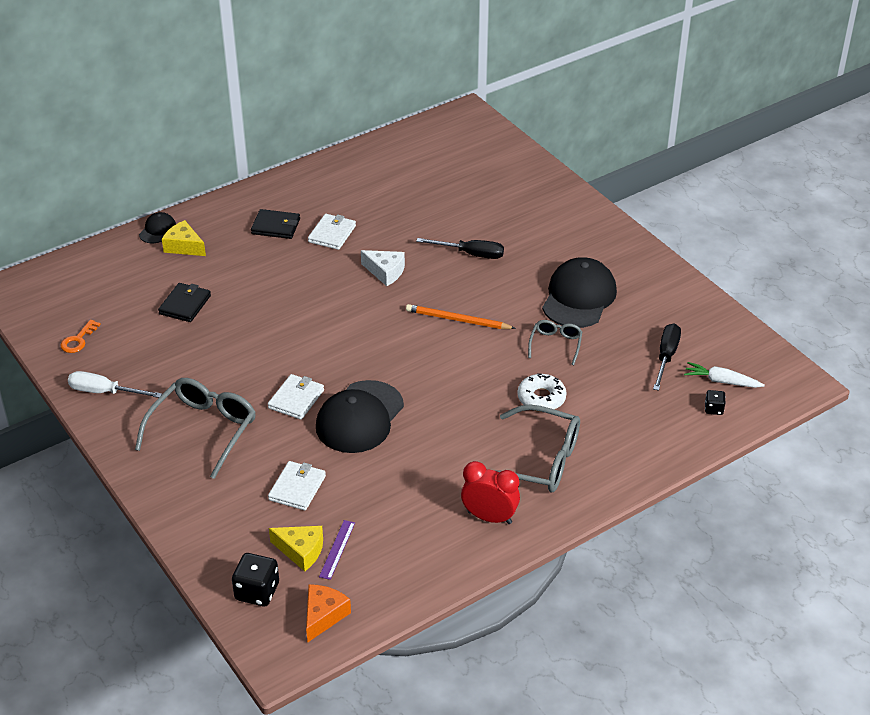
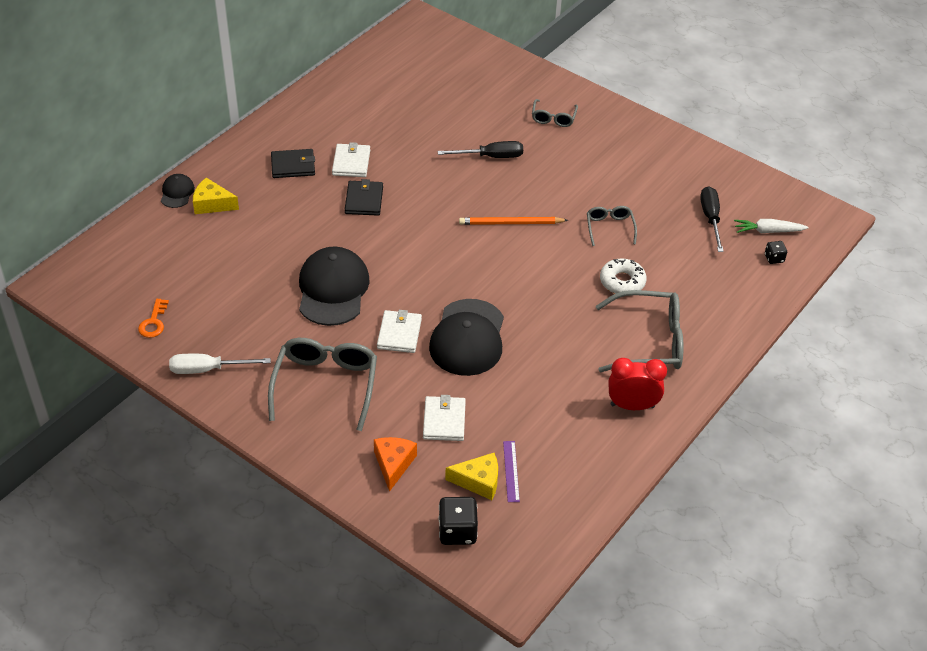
camera: 20 degrees left, 5 degrees up
(185, 305) = (243, 263): black wallet -> black wallet (364, 200)
(323, 616) = (530, 538): orange cheese -> orange cheese (393, 464)
(385, 272) = (421, 190): white cheese -> none
(553, 229) = (553, 118): none -> grey glasses
(579, 297) = (608, 178): black cap -> black cap (333, 289)

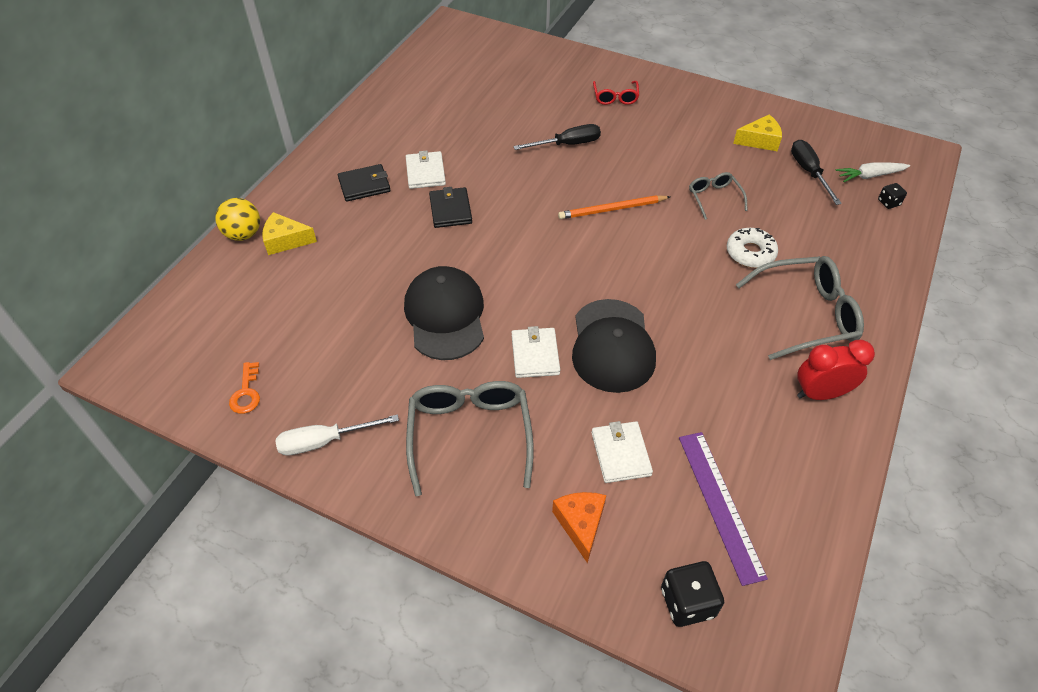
camera: 10 degrees left, 5 degrees up
(177, 193) = (243, 234): black cap -> yellow ball
(478, 481) = (688, 526): yellow cheese -> yellow cheese (760, 140)
(511, 471) = (720, 504): purple ruler -> purple ruler, size x1.83
(553, 118) = (615, 97): grey glasses -> red glasses

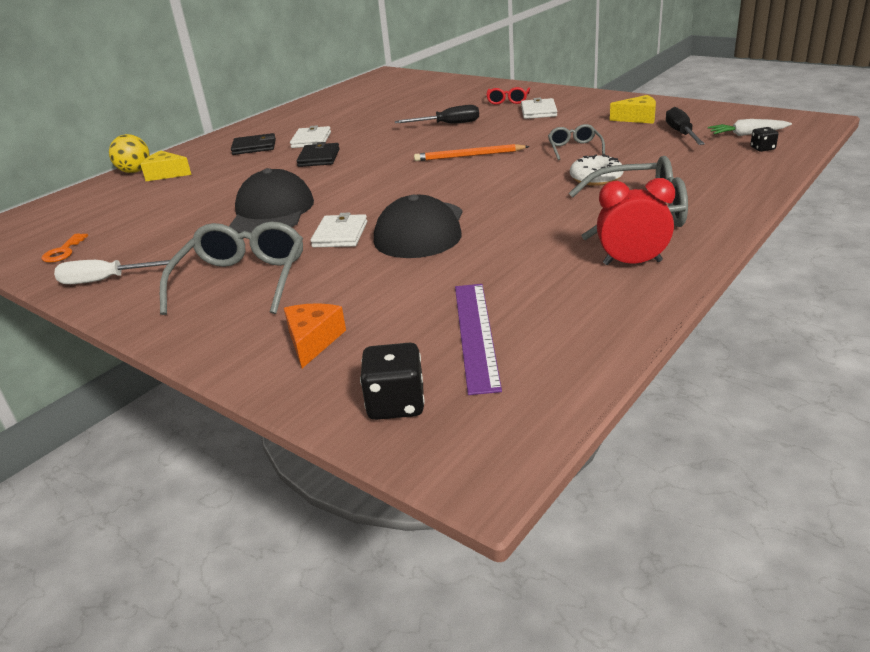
camera: 15 degrees right, 20 degrees down
(621, 454) = (386, 296): white wallet -> white wallet (538, 111)

